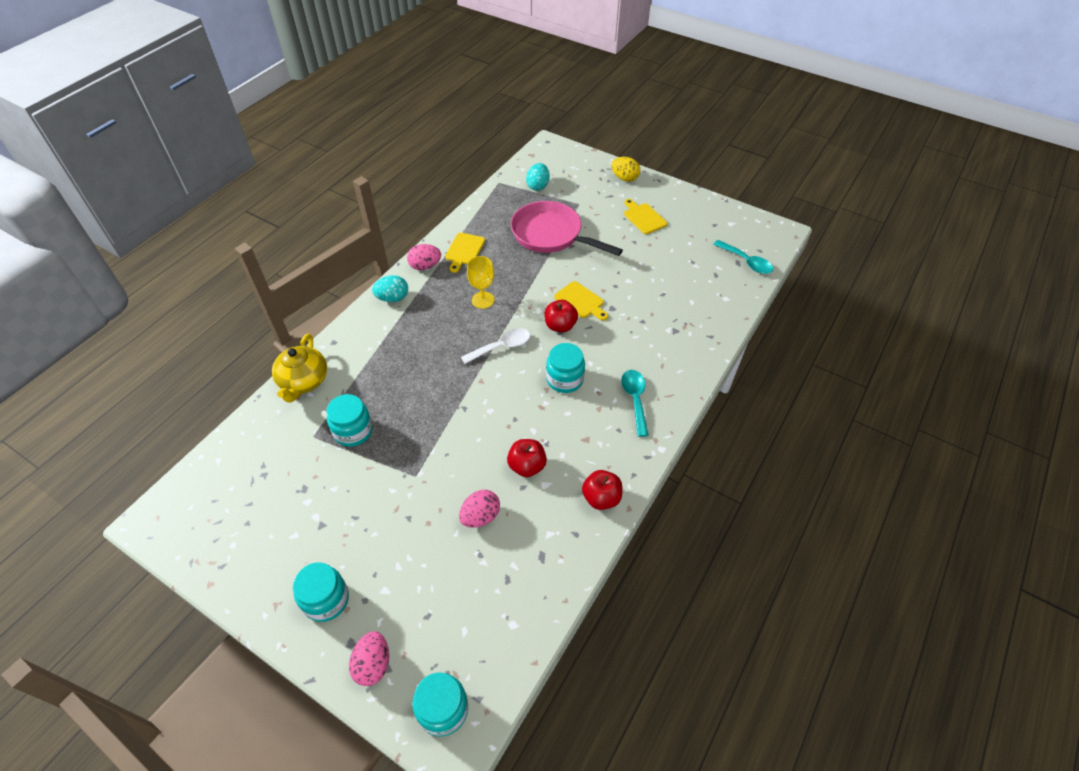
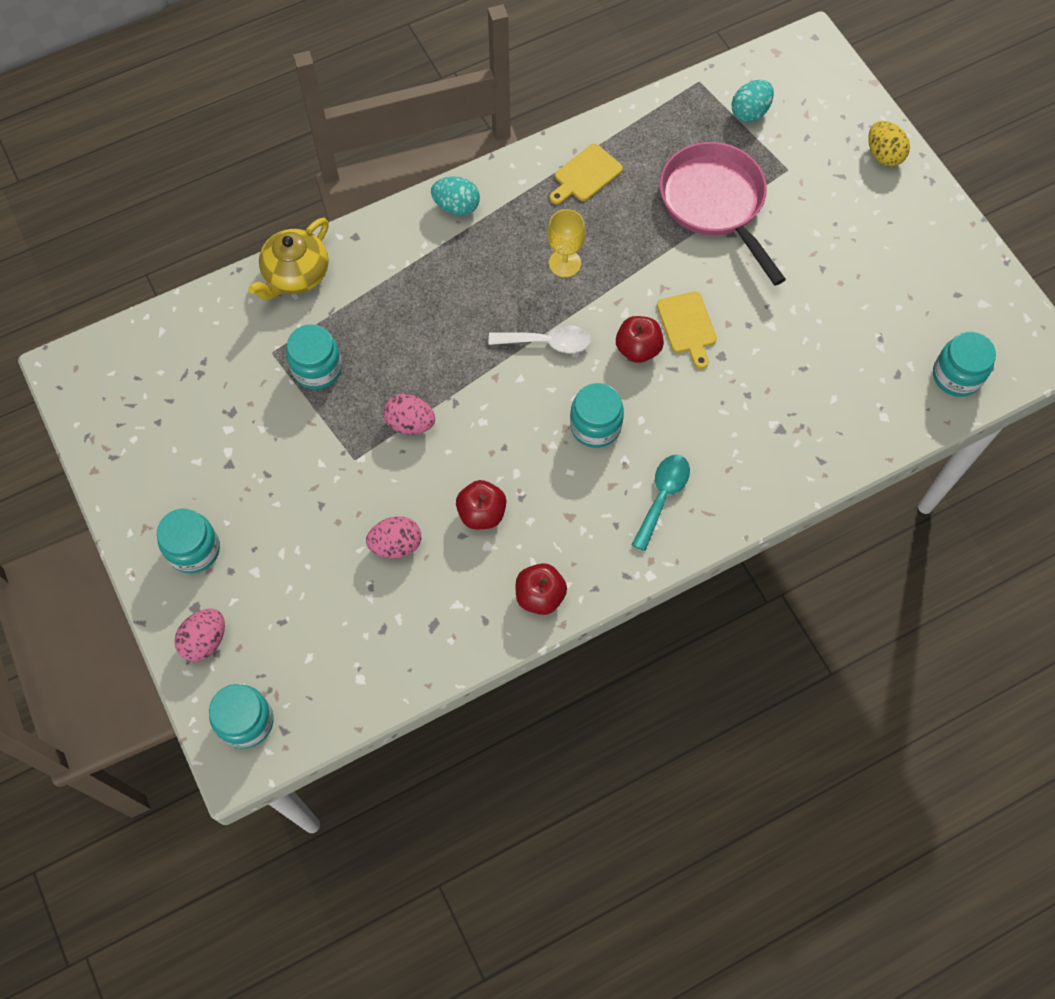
camera: 30 degrees right, 15 degrees up
(425, 266) = (522, 176): pink egg -> pink egg (410, 423)
(643, 217) = (863, 235): yellow cutting board -> none
(746, 262) = (956, 375): turquoise spoon -> turquoise jar

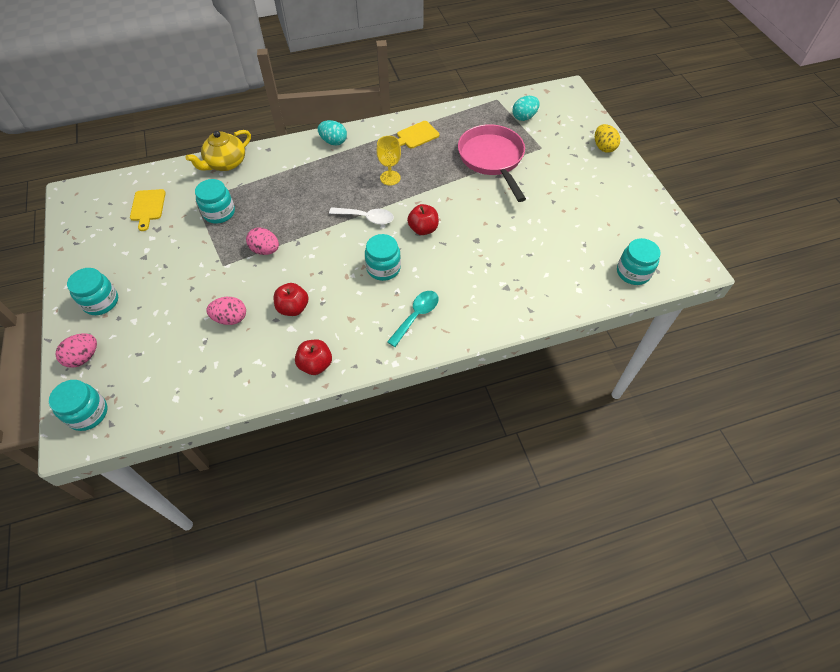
camera: 10 degrees right, 10 degrees down
(687, 326) = (458, 221): yellow cutting board -> yellow cutting board (148, 207)

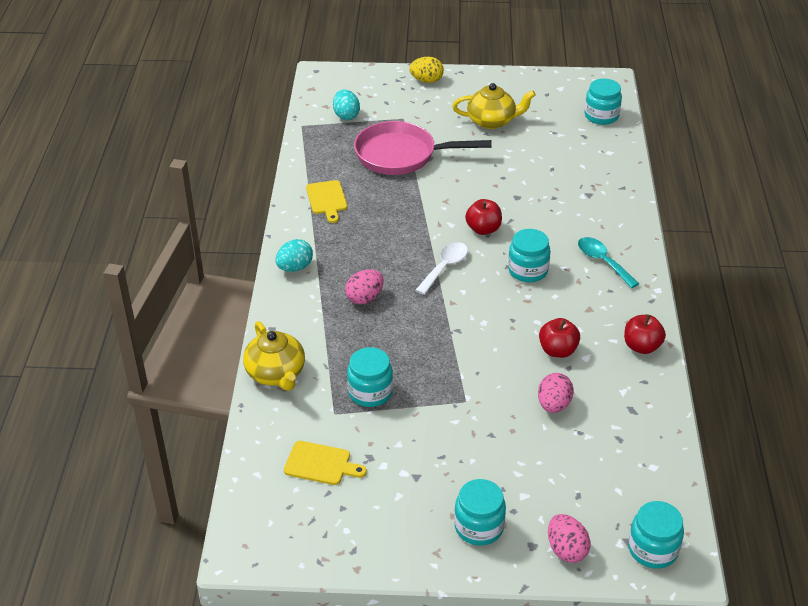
camera: 70 degrees left, 15 degrees down
(265, 250) = (457, 359): pink egg -> pink egg (364, 298)
(390, 178) = (388, 235): yellow goblet -> none
(573, 200) = (492, 121): none -> yellow teapot

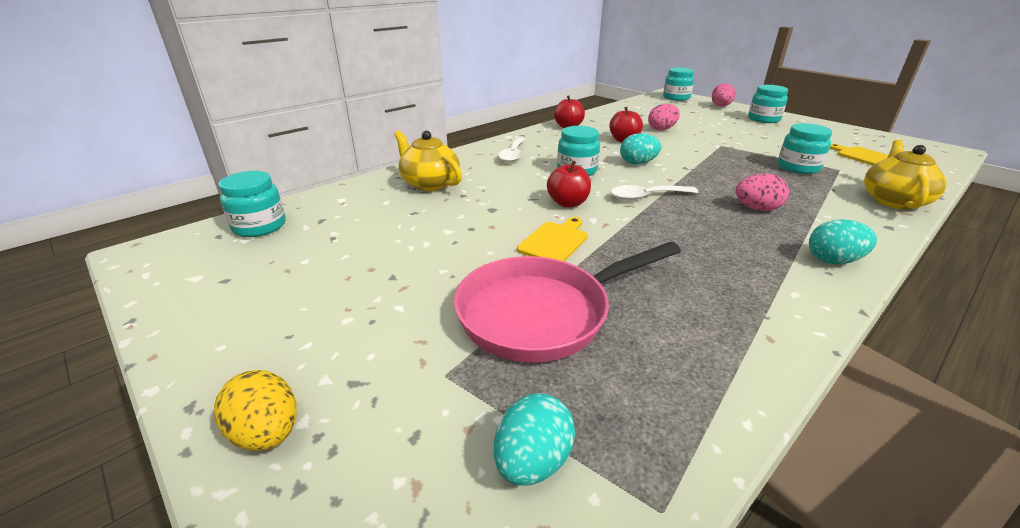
camera: 135 degrees left, 10 degrees down
(327, 199) = (727, 313): yellow cutting board -> yellow cutting board (555, 241)
(401, 155) = (542, 313): pink pan -> pink pan turned 105 degrees clockwise
(492, 121) = (353, 287): yellow teapot -> yellow teapot (429, 183)
(499, 312) = (637, 163): none -> turquoise egg
(603, 262) = (513, 155): turquoise spoon -> white spoon

